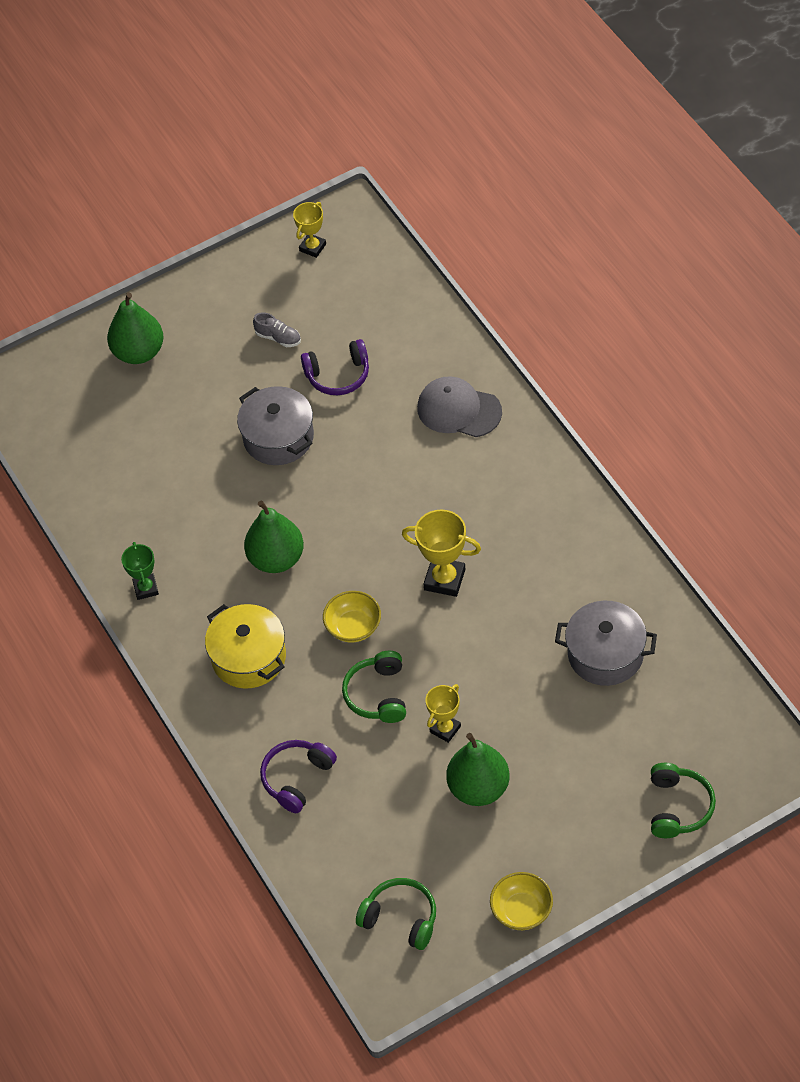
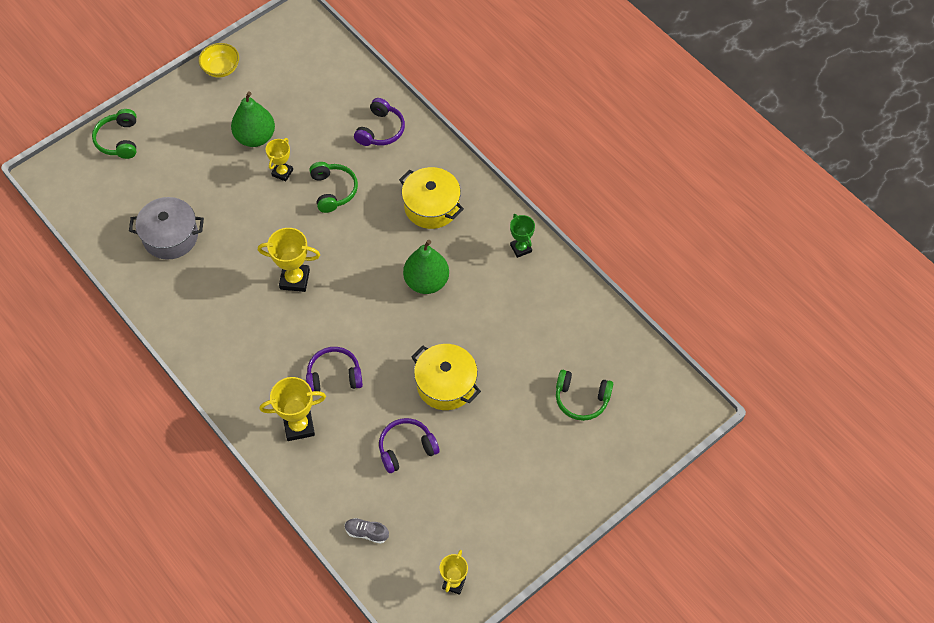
camera: 165 degrees right, 5 degrees up
(138, 352) = (585, 452): green pear -> none
(278, 338) = (466, 480): grey shoe -> grey shoe (366, 533)
(278, 437) = (446, 384): grey pot -> yellow pot
(353, 627) = (358, 236): yellow bowl -> none
(400, 919) = (298, 56): green headphones -> green headphones (581, 399)
(410, 459) = (334, 376): none -> purple headphones
(458, 410) = (299, 426): grey cap -> yellow trophy

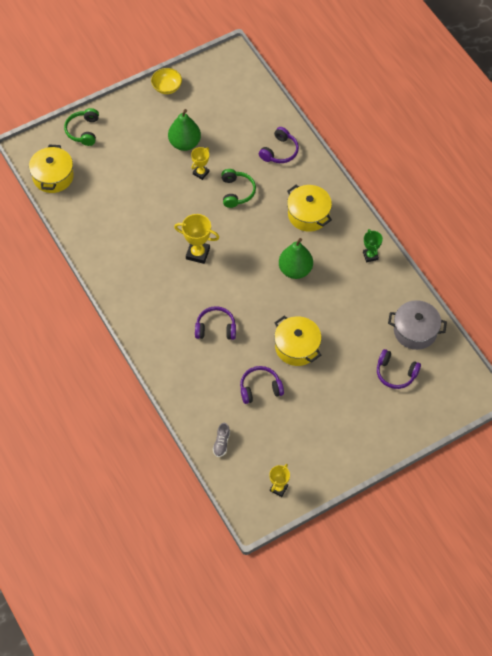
camera: 10 degrees right, 0 degrees up
(86, 206) = (53, 176): none -> yellow pot
(170, 236) = (111, 208): grey pot -> grey pot (415, 331)
(299, 426) = (184, 360): yellow trophy -> none
(366, 533) = (221, 443): grey shoe -> grey shoe turned 105 degrees counterclockwise
(581, 399) = (395, 373): green headphones -> purple headphones

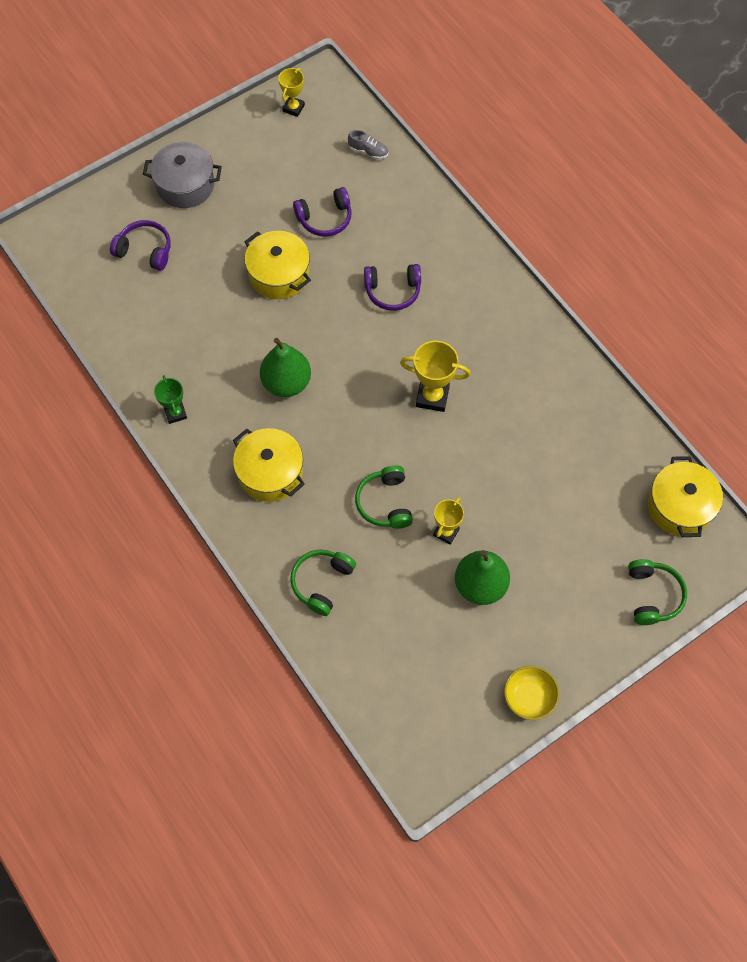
camera: 175 degrees right, 5 degrees up
(221, 443) = (368, 151): grey shoe -> grey shoe turned 105 degrees clockwise
(279, 151) = (322, 583): purple headphones -> green headphones
(415, 331) = (115, 308): grey pot -> grey pot (185, 185)

